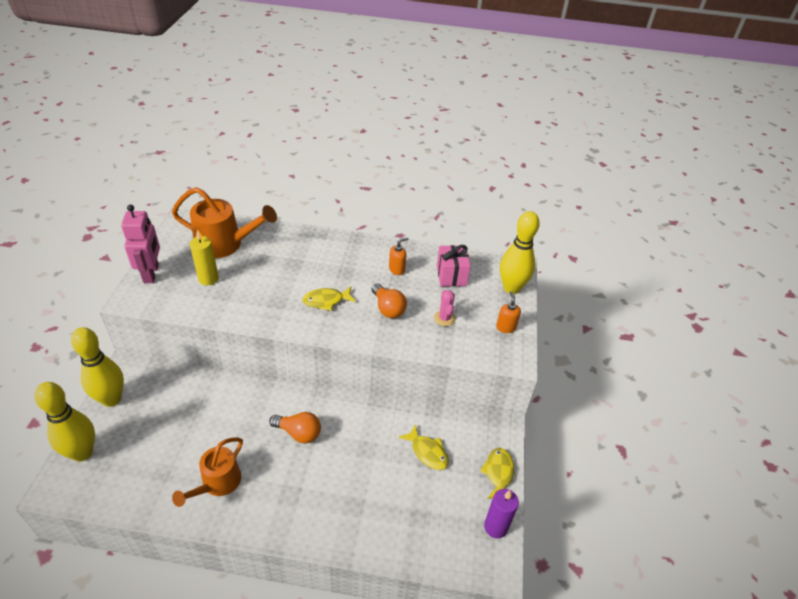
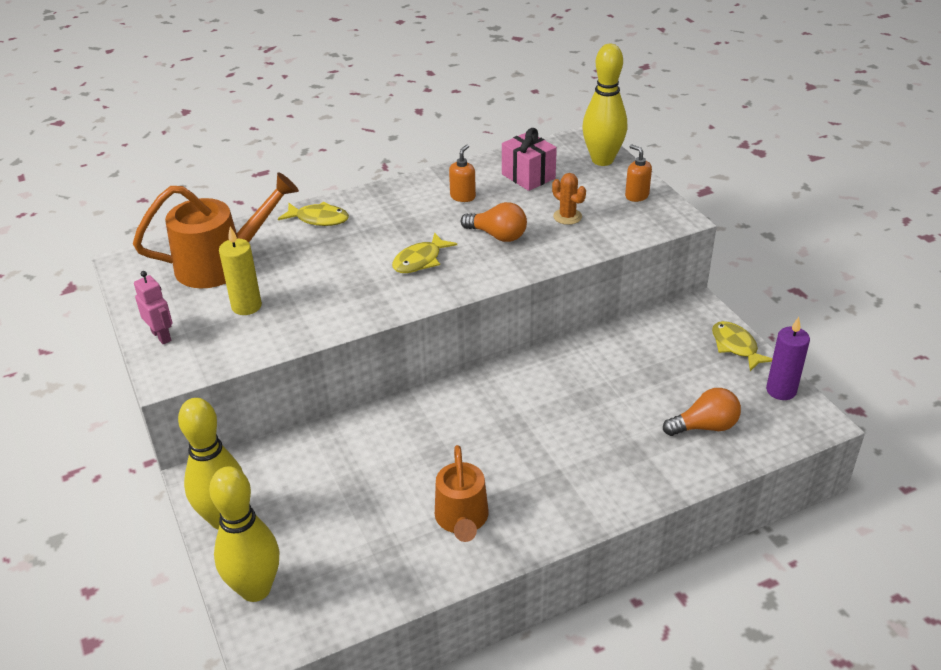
camera: 30 degrees left, 5 degrees down
(151, 274) = (161, 336): pink robot -> pink robot, size x0.61
(298, 433) = (497, 424): orange light bulb -> orange light bulb (705, 426)
(427, 452) = (650, 367): yellow fish -> yellow fish (318, 219)
(444, 318) = (567, 217): pink cactus -> orange cactus

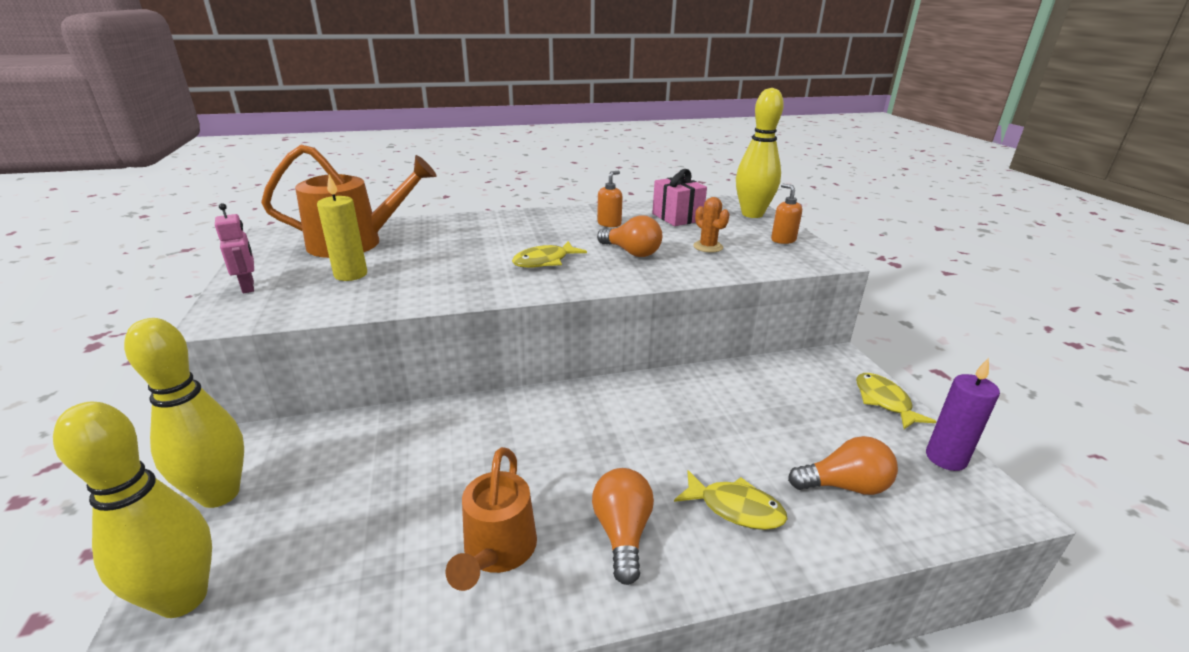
camera: 10 degrees right, 10 degrees down
(318, 219) = (467, 224): yellow fish -> yellow fish (735, 508)
(548, 491) = (622, 533): none -> orange light bulb

